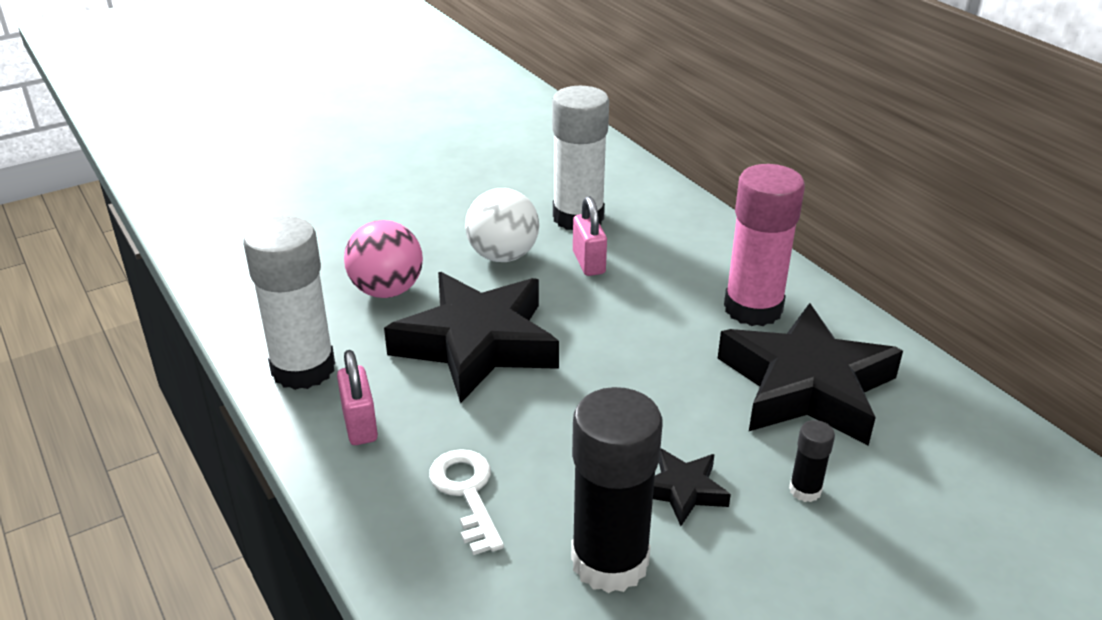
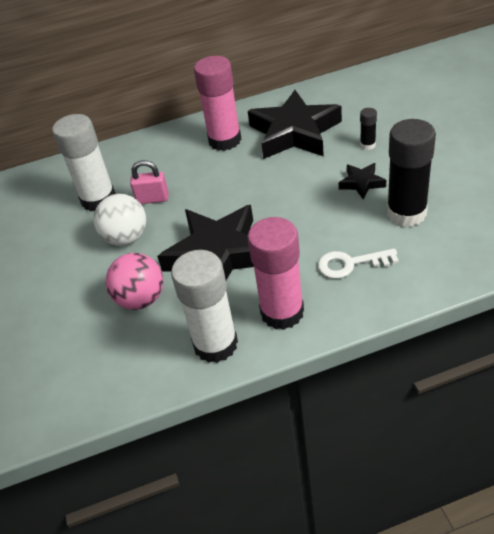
camera: 70 degrees left, 10 degrees up
(360, 425) = (282, 312): pink padlock -> pink glue stick

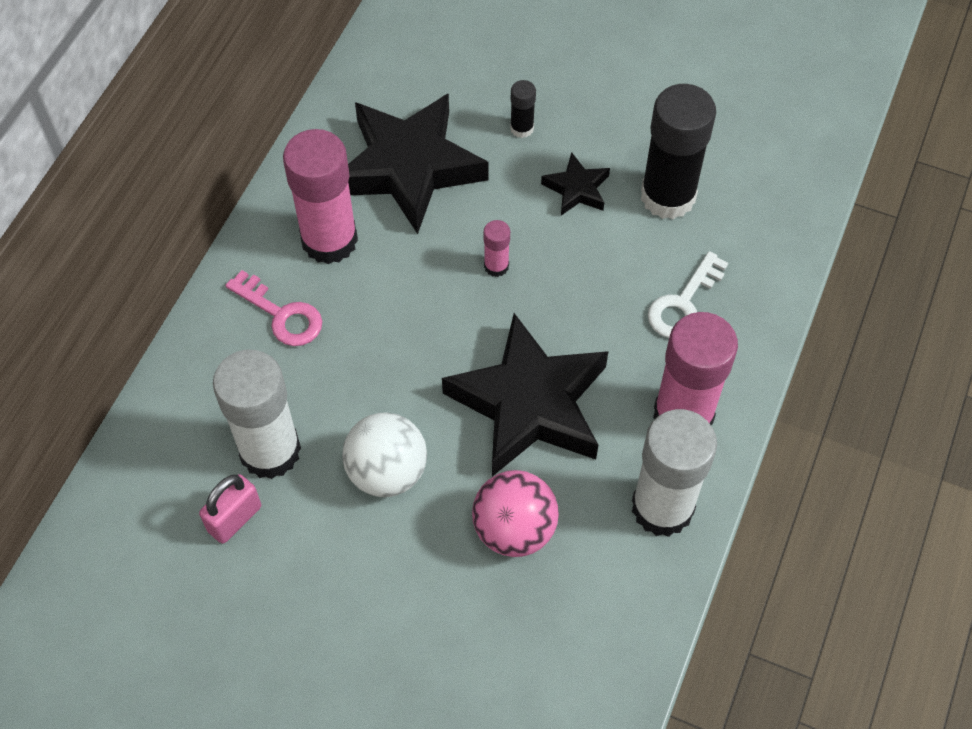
camera: 55 degrees left, 15 degrees up
(152, 199) = (347, 394): pink padlock -> pink padlock (234, 518)
(170, 155) = (281, 314): none -> pink key
(280, 191) = (496, 266): none -> pink glue stick

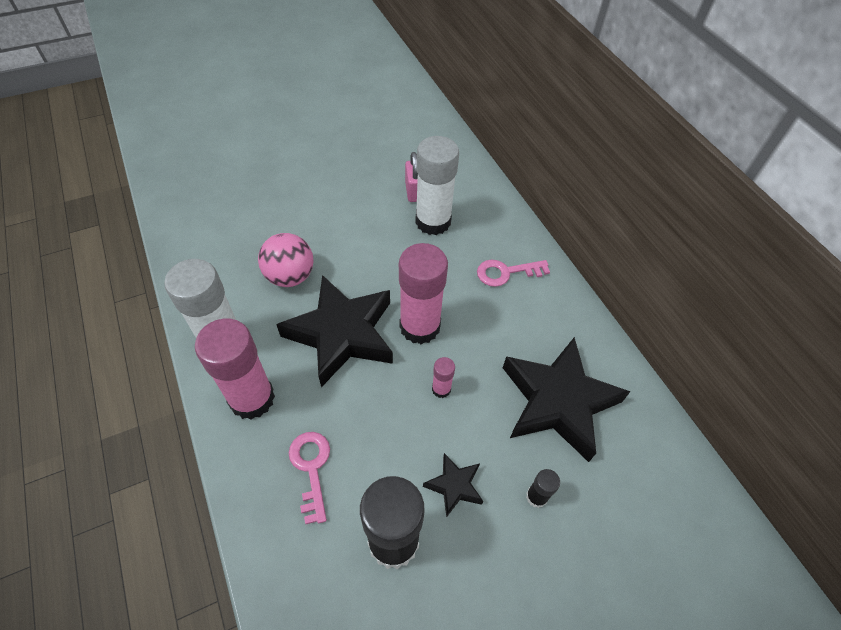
camera: 130 degrees right, 5 degrees down
(329, 240) = (537, 324): pink glue stick -> pink glue stick (420, 326)
(387, 472) = (374, 253): white ball -> none
(683, 303) = (311, 468): white key -> pink key

